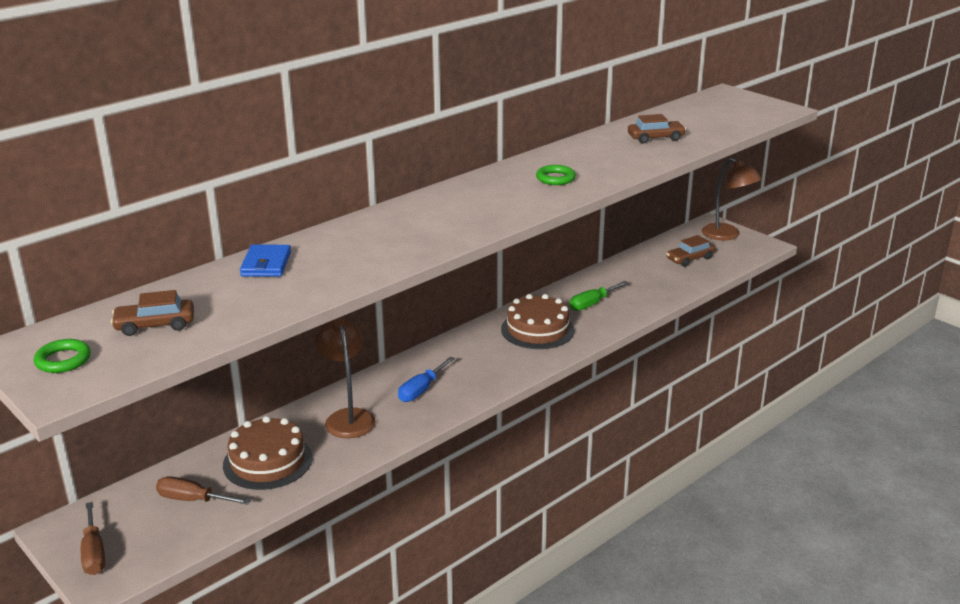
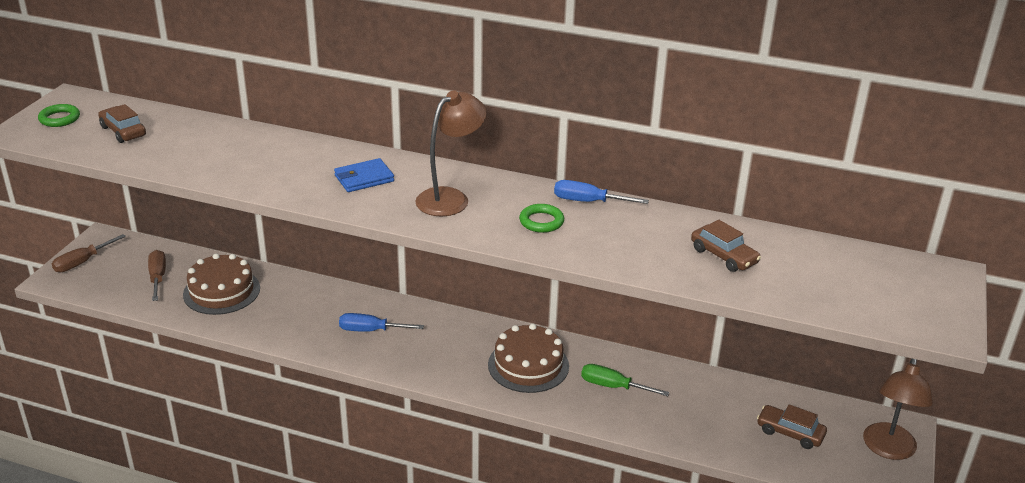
camera: 60 degrees right, 5 degrees up
(266, 264) = (246, 139): blue wallet -> blue wallet (364, 178)
(347, 417) = (304, 307): brown lamp -> brown lamp (450, 198)
(543, 158) = (588, 201): none -> blue screwdriver

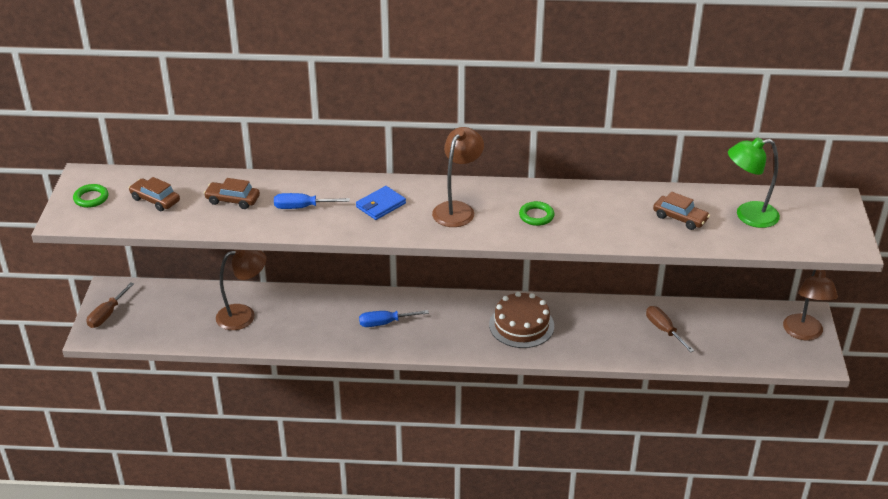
camera: 15 degrees left, 5 degrees up
(158, 277) = (182, 314): brown screwdriver -> brown screwdriver (664, 330)
(221, 291) = (244, 315): brown cake -> brown lamp
(588, 201) = (562, 192): blue screwdriver -> blue screwdriver (302, 207)
(613, 386) = (592, 328): green screwdriver -> none
(790, 433) = (732, 336): brown car -> brown car (232, 200)
(817, 269) = (748, 216): none -> green lamp

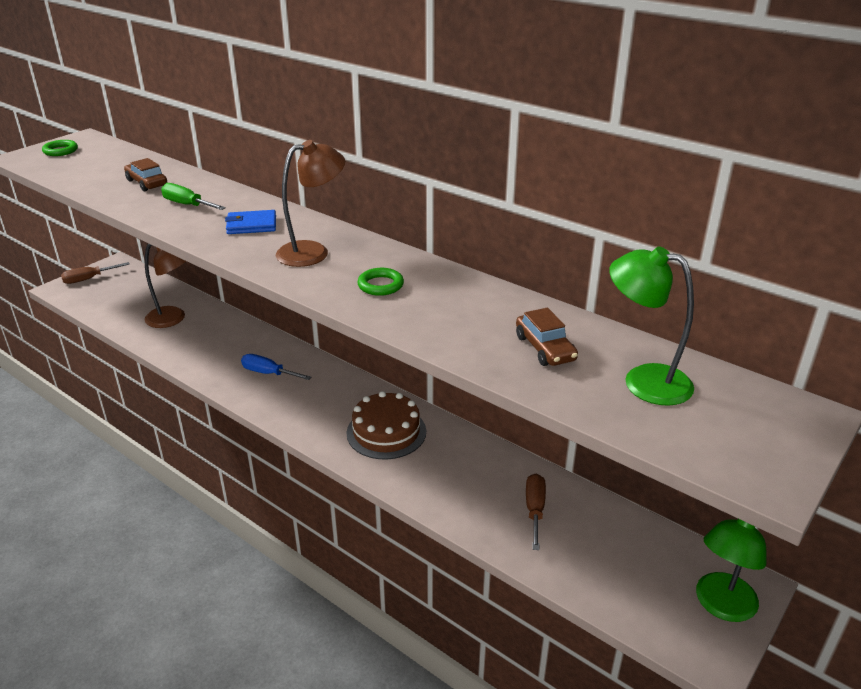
camera: 35 degrees right, 5 degrees down
(155, 200) = (97, 165): brown car -> none
(302, 207) = (187, 205): blue screwdriver -> green screwdriver
(803, 333) = (721, 606): brown lamp -> green lamp

